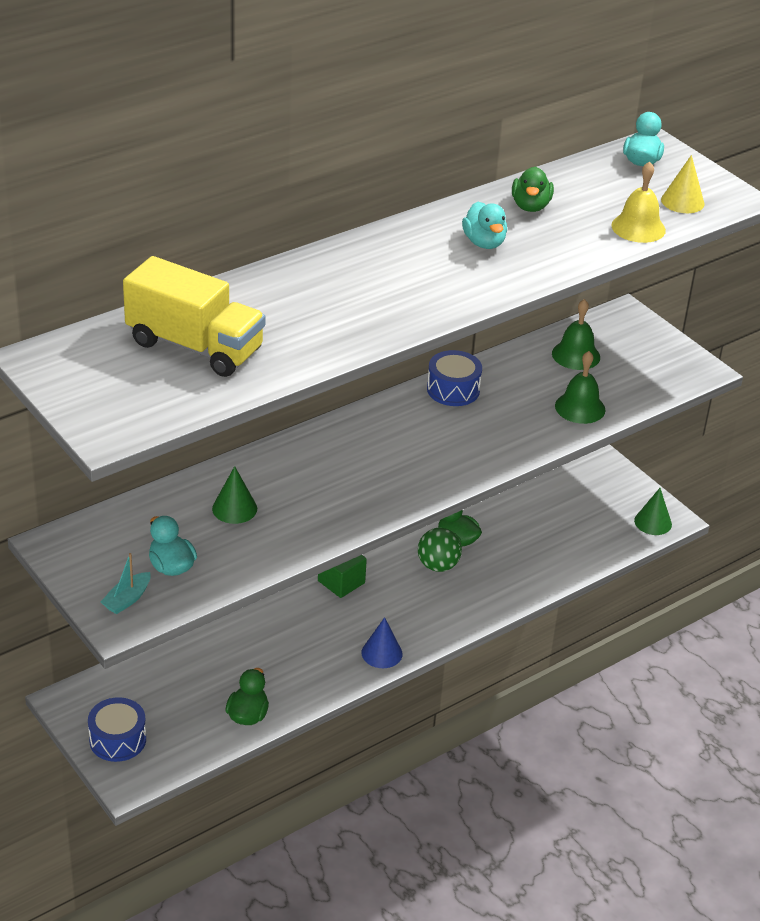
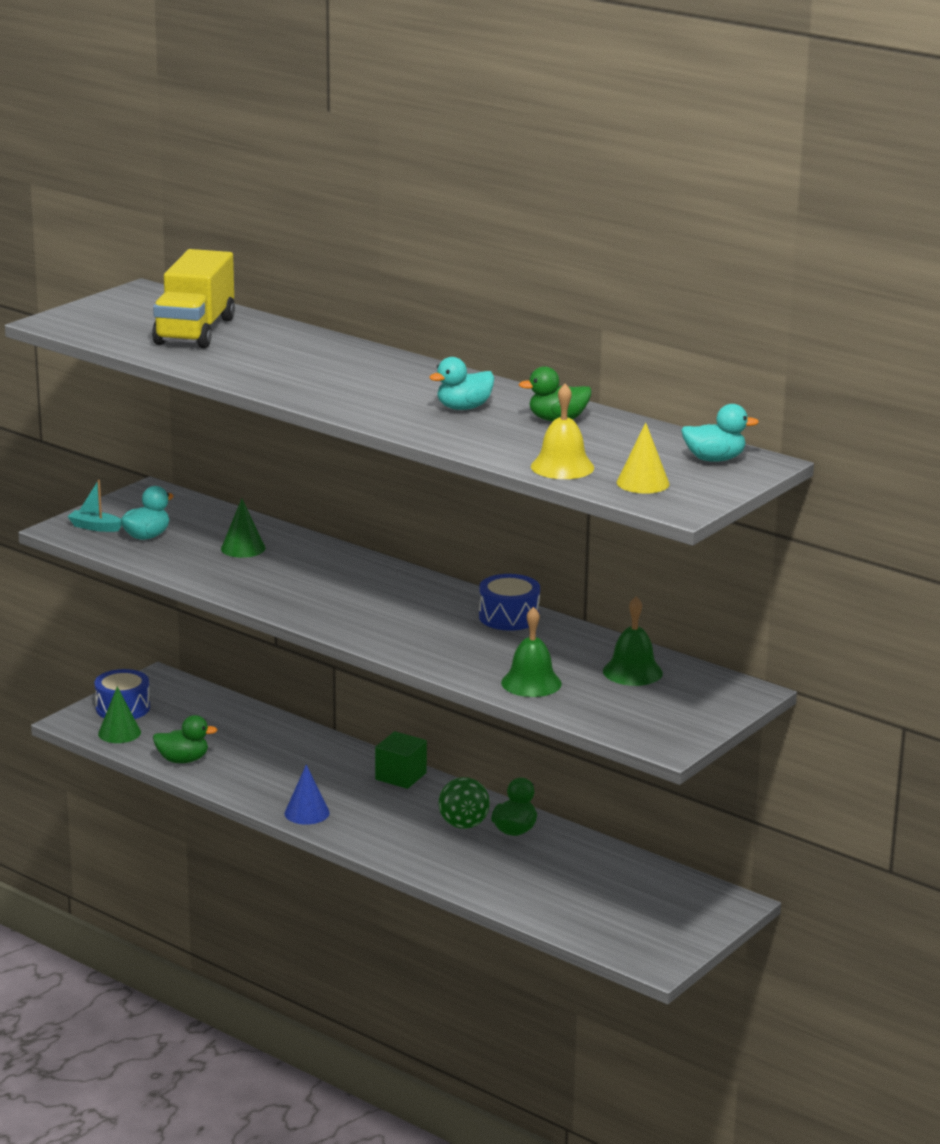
camera: 75 degrees right, 15 degrees down
(653, 522) = (641, 950): green cone -> green cone (119, 733)

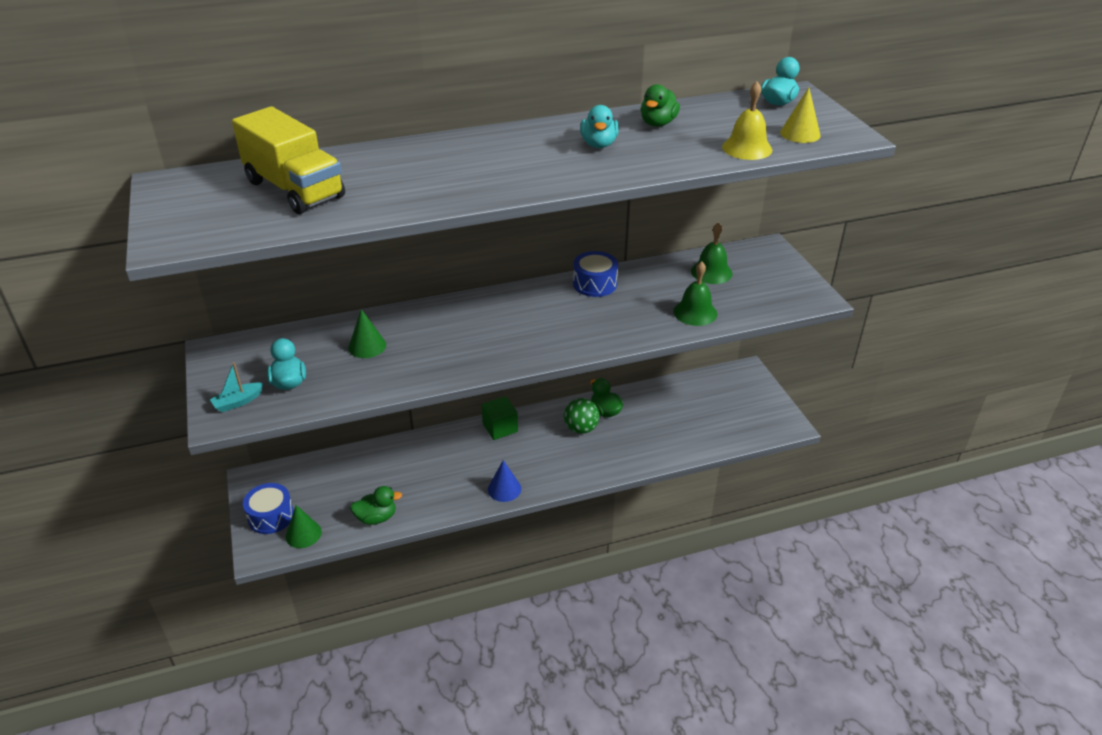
camera: 55 degrees left, 15 degrees up
(183, 760) = (376, 517): green duck -> green duck turned 45 degrees clockwise

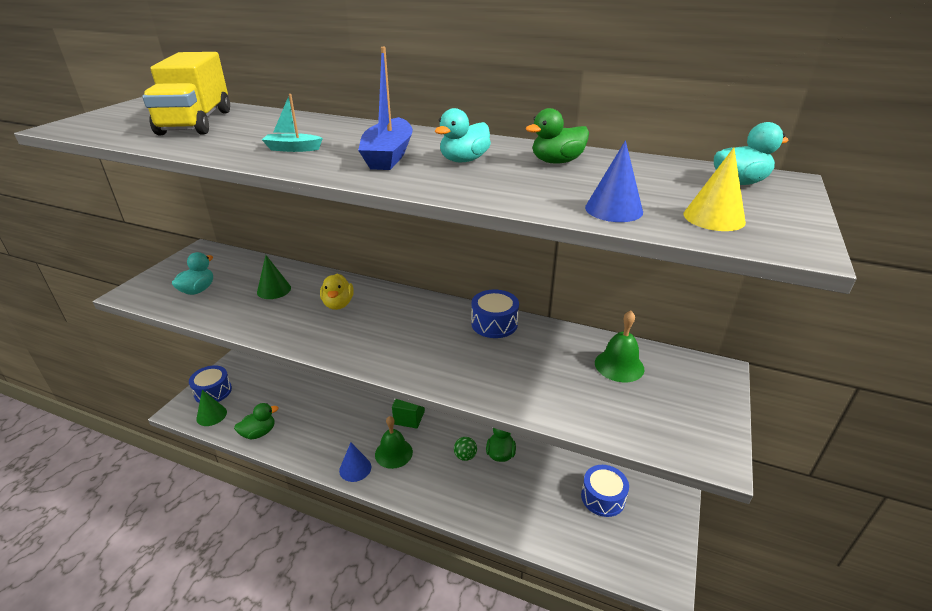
camera: 40 degrees right, 5 degrees down
(238, 402) = (156, 288): turquoise boat -> turquoise boat (293, 149)
(376, 517) = (259, 433): green duck -> green duck turned 60 degrees counterclockwise
(448, 329) = (338, 304): none -> yellow duck
(540, 160) = (388, 155): none -> blue boat
(581, 428) = (465, 456): green ball -> green ball, size x0.66
(695, 312) = (550, 396): green bell -> green bell (393, 453)
(705, 398) = (602, 497): none -> blue drum
(747, 148) = (613, 209): yellow bell -> blue cone

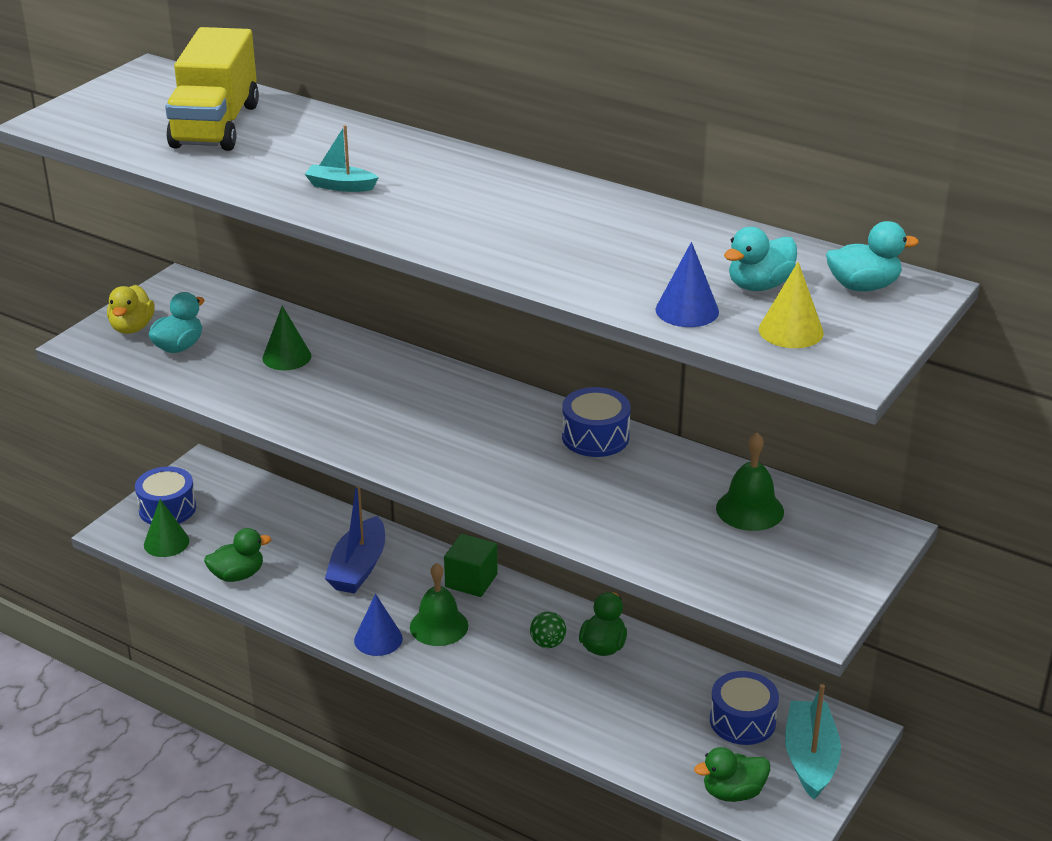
camera: 10 degrees right, 0 degrees up
(338, 304) = (377, 387): yellow duck -> yellow duck (132, 328)
(388, 155) = (456, 207): blue boat -> blue boat (358, 567)
(464, 160) = (547, 223): turquoise duck -> turquoise duck (759, 285)
(557, 162) = (661, 235): green duck -> green duck (733, 792)
(655, 521) = (810, 758): none -> turquoise boat

